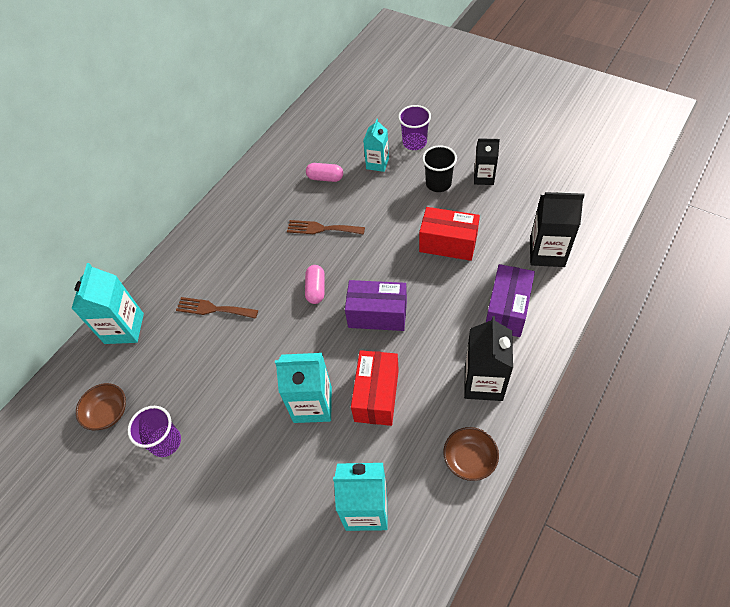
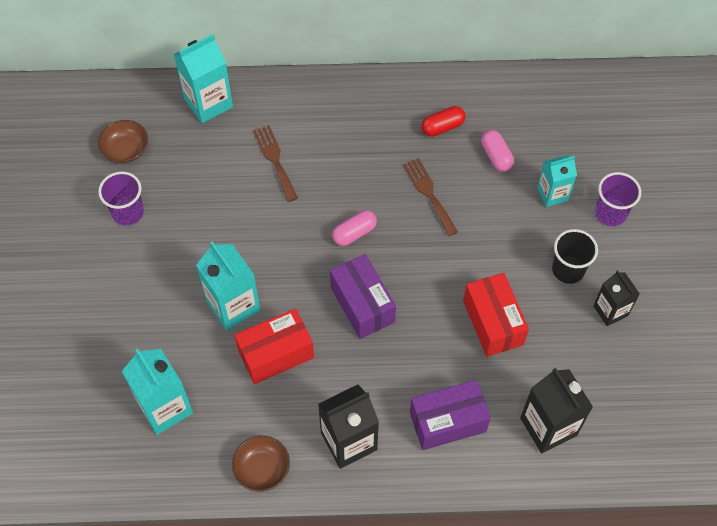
camera: 50 degrees right, 5 degrees up
(278, 195) = (442, 127): none -> red capsule

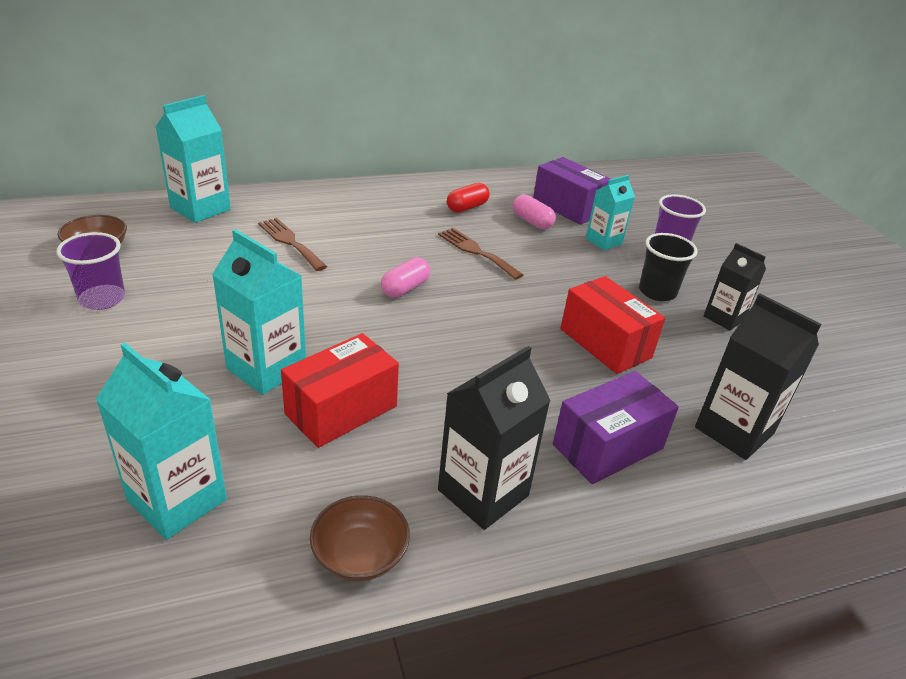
camera: 20 degrees left, 25 degrees down
(362, 305) = (441, 347): purple box -> purple box (568, 207)

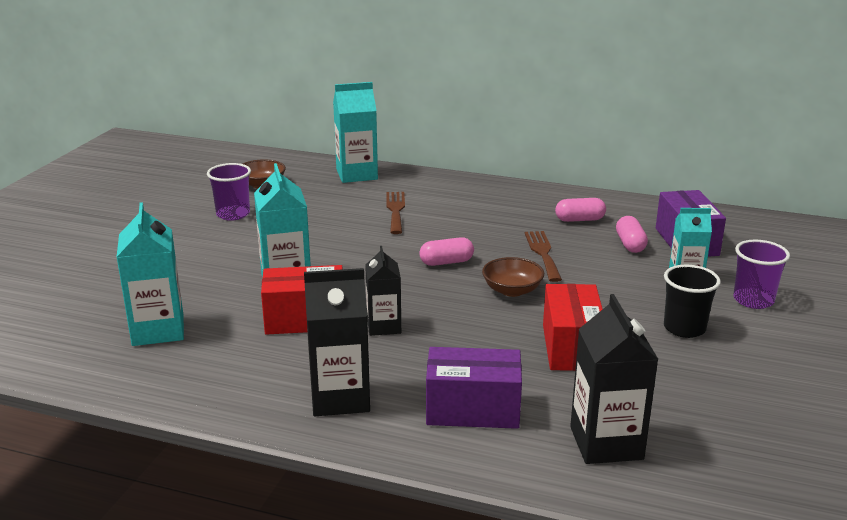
camera: 40 degrees right, 10 degrees down
(360, 555) = (223, 396): brown bowl -> brown bowl (512, 290)
(467, 207) = (579, 220): red capsule -> pink capsule
(724, 318) = (729, 368): black carton -> black carton (384, 326)

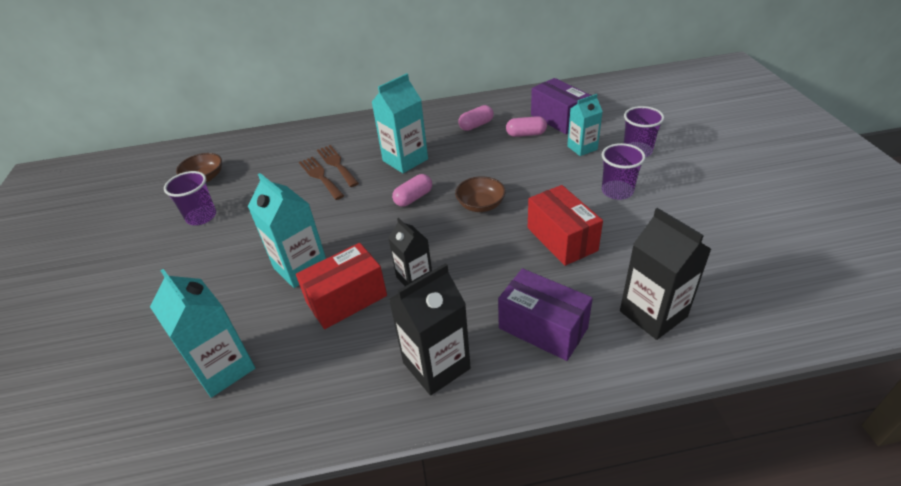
camera: 25 degrees left, 15 degrees up
(356, 174) = (279, 141): turquoise carton -> turquoise carton (405, 160)
(472, 410) = (542, 328): purple box -> purple box turned 60 degrees clockwise
(543, 253) = (475, 163): brown fork -> brown fork (320, 176)
(630, 244) = (526, 134): pink capsule -> pink capsule turned 60 degrees counterclockwise
(684, 328) = (617, 191): black cup -> purple cup

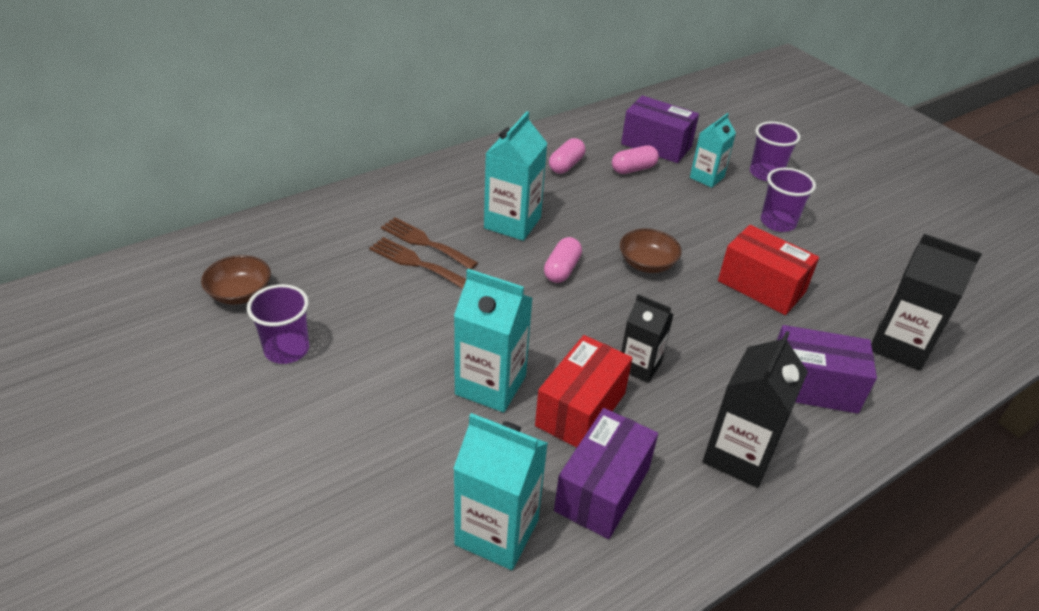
camera: 30 degrees left, 0 degrees up
(315, 360) = (602, 489): none -> purple box

